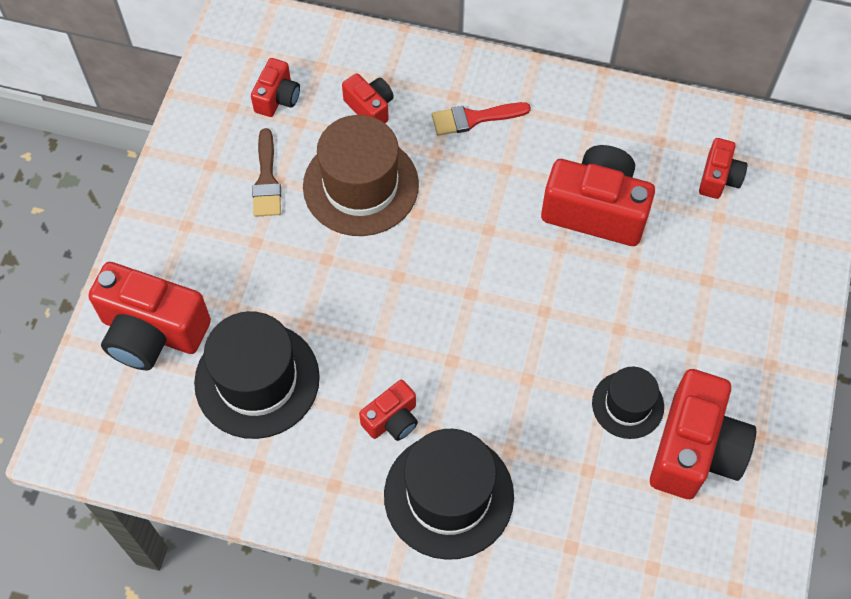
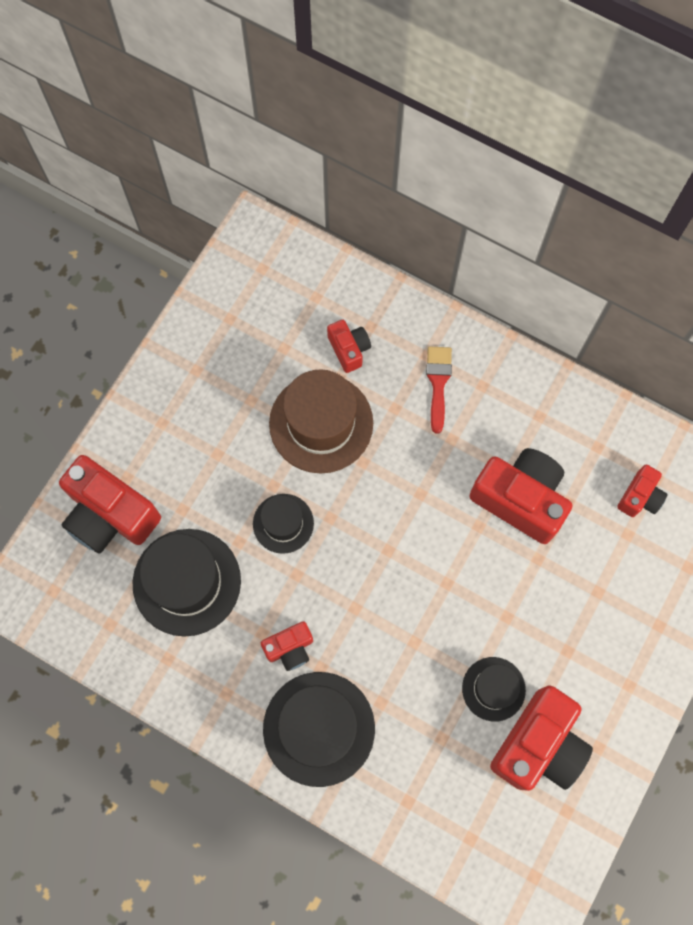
camera: 15 degrees right, 10 degrees up
(267, 180) = (241, 397): brown brush -> none
(277, 98) = (270, 319): red camera -> none
(348, 294) = (283, 523): none -> black hat
(474, 118) = (438, 383): red brush -> red brush turned 90 degrees clockwise

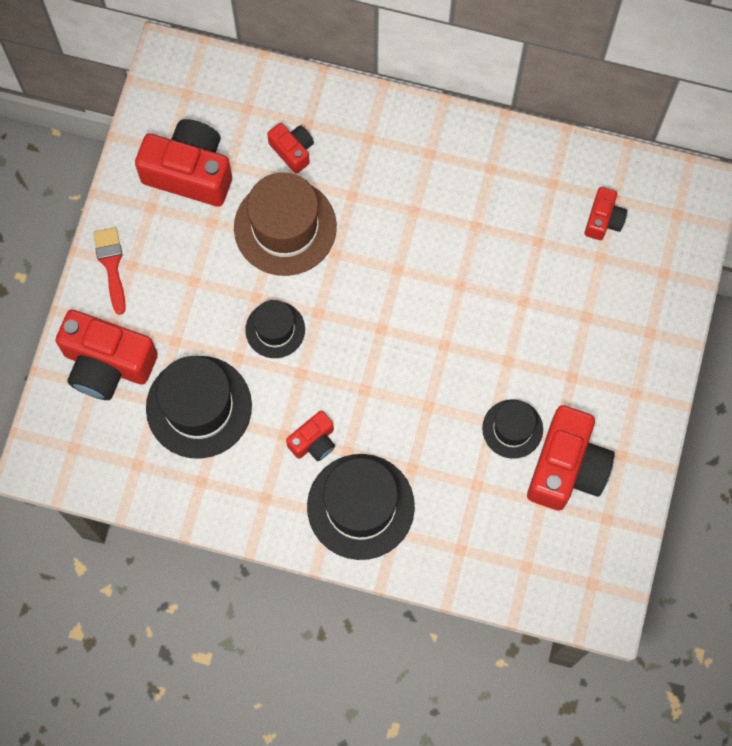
camera: 15 degrees left, 0 degrees up
(438, 383) = (386, 161): red brush -> red brush (111, 265)
(520, 499) = (492, 250): red camera -> red camera (190, 172)

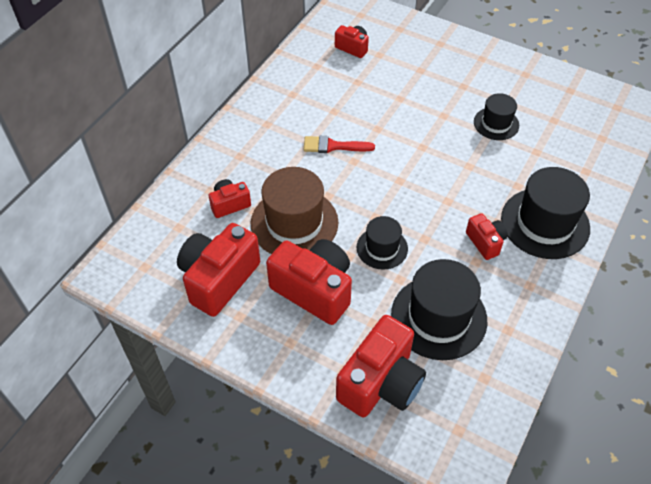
camera: 75 degrees left, 20 degrees down
(111, 265) = (284, 359): red brush -> red brush (333, 146)
(567, 467) = (530, 102): red camera -> red camera (314, 290)

